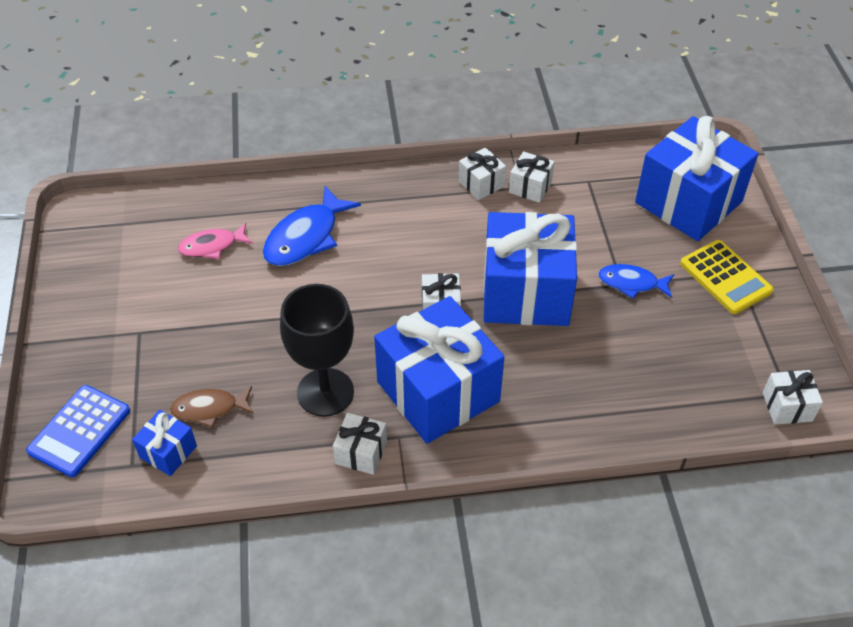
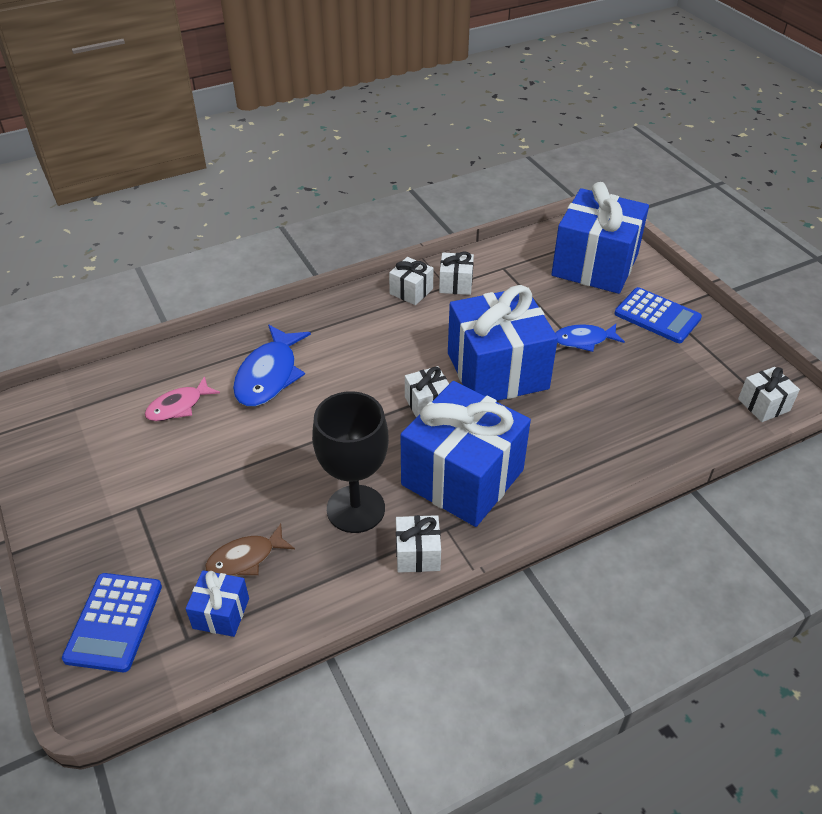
camera: 20 degrees left, 5 degrees down
(725, 277) = (657, 316): yellow calculator -> blue calculator

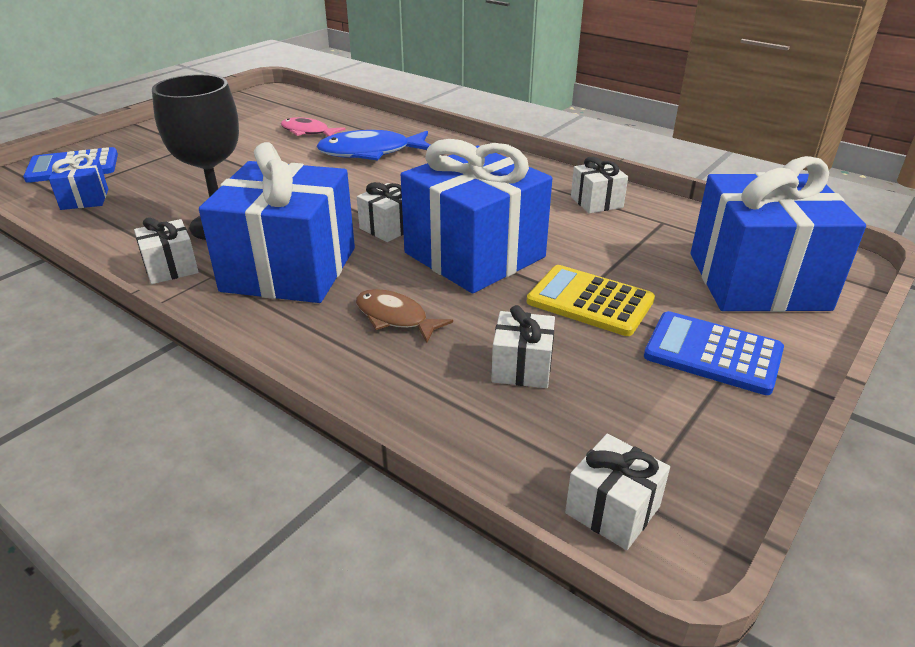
camera: 65 degrees right, 10 degrees down
(245, 558) = (146, 194): brown fish -> brown fish (395, 318)
(411, 291) = (555, 183): white gift -> white gift (522, 367)
(583, 340) = (590, 301): blue fish -> yellow calculator
(657, 316) = (713, 354): blue calculator -> blue calculator turned 105 degrees clockwise

